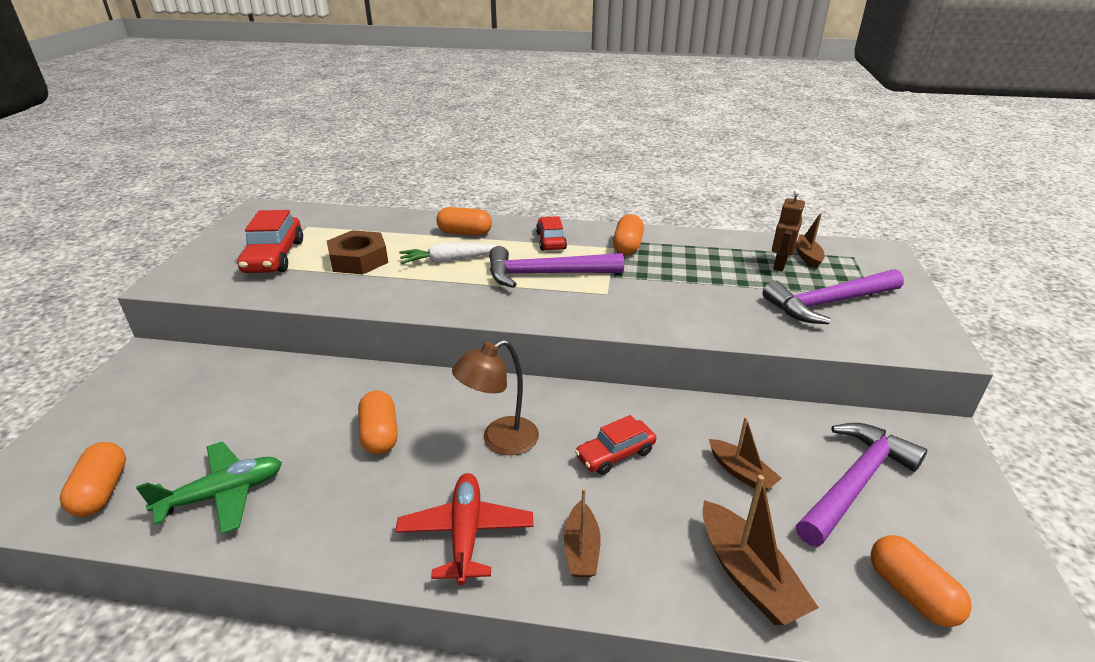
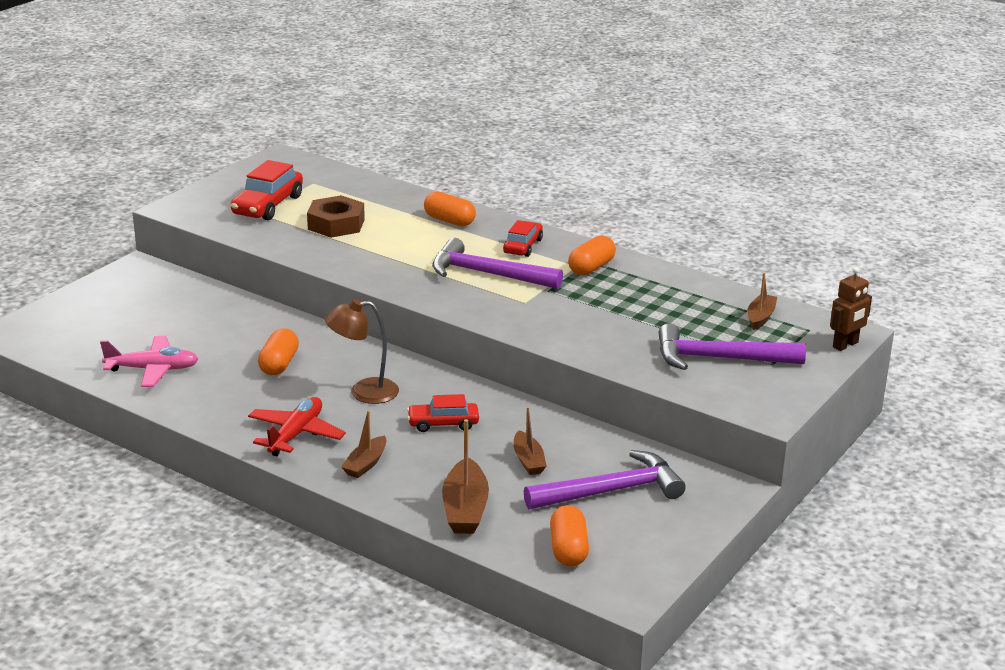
camera: 25 degrees right, 5 degrees down
(102, 491) = (78, 347): orange capsule -> none
(223, 494) = (152, 369): green plane -> pink plane
(449, 260) = (413, 242): white carrot -> none
(780, 265) = (720, 318): brown robot -> brown robot (845, 345)

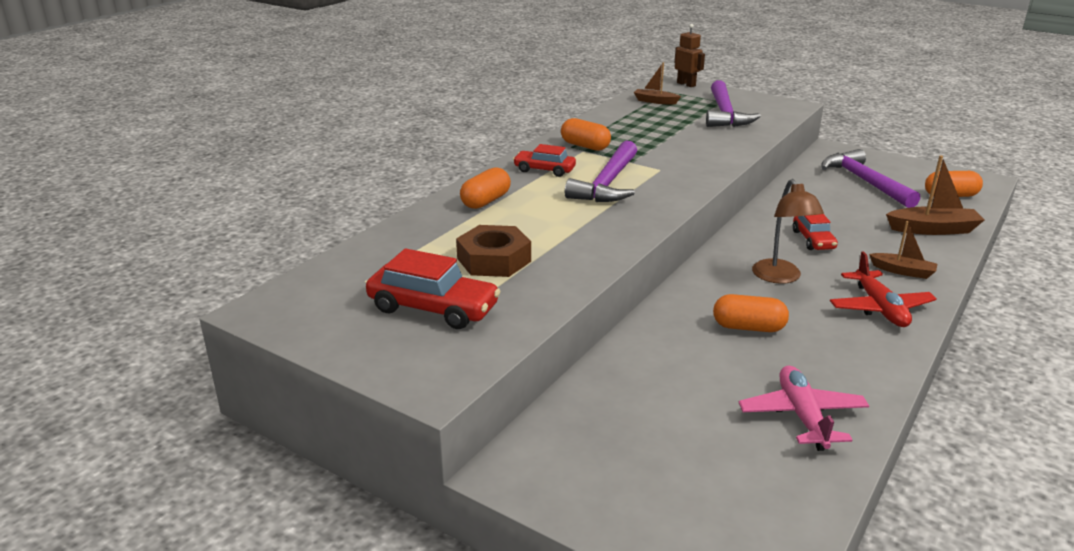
camera: 90 degrees left, 0 degrees up
(296, 434) = (879, 308): red plane -> red plane turned 120 degrees counterclockwise
(528, 460) = (846, 207): brown boat -> none

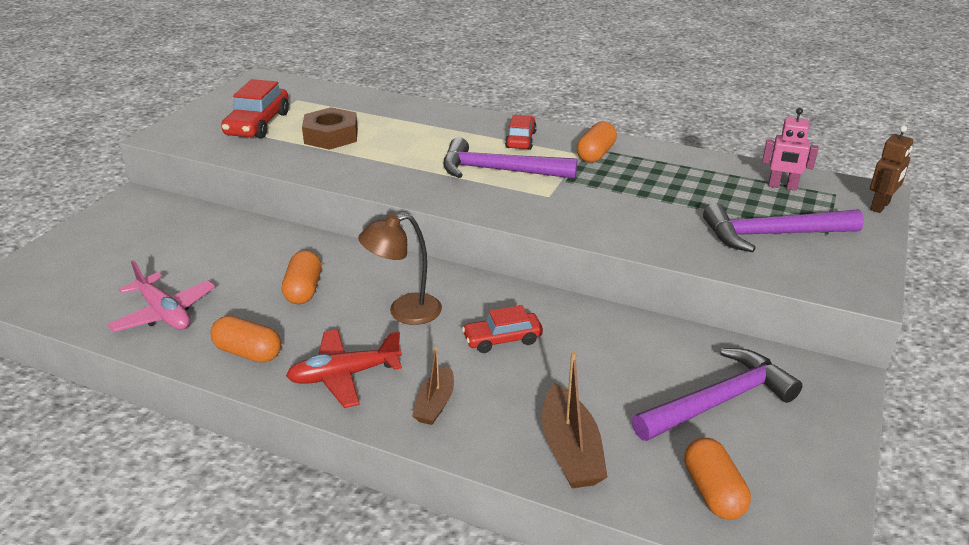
camera: 80 degrees right, 5 degrees up
(486, 201) = (440, 123): orange capsule -> orange capsule (248, 352)
(655, 101) = (782, 186): brown boat -> pink robot
(802, 416) = (164, 313): pink plane -> pink plane turned 60 degrees clockwise

